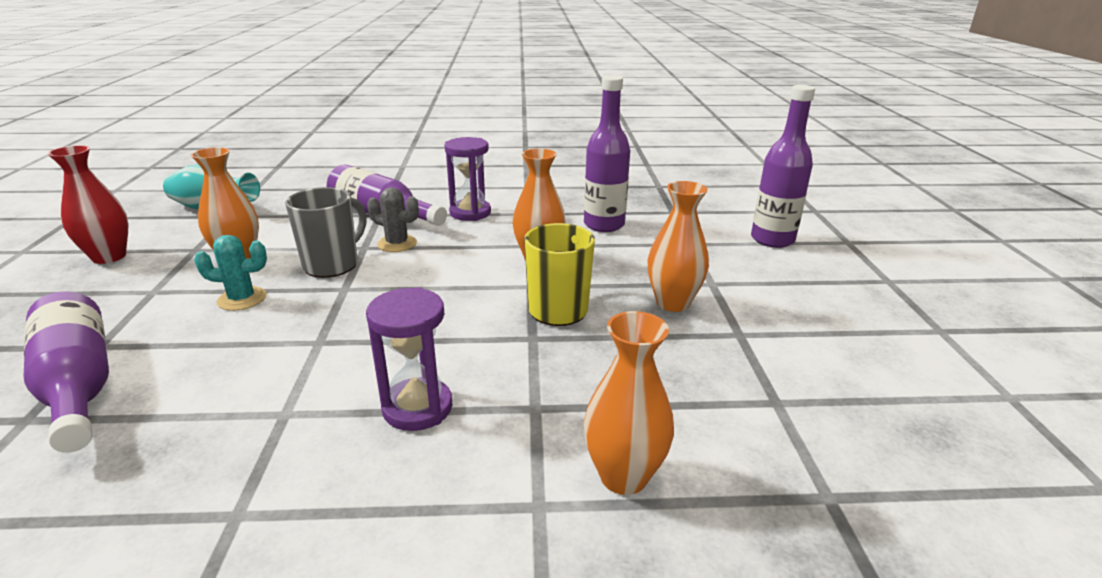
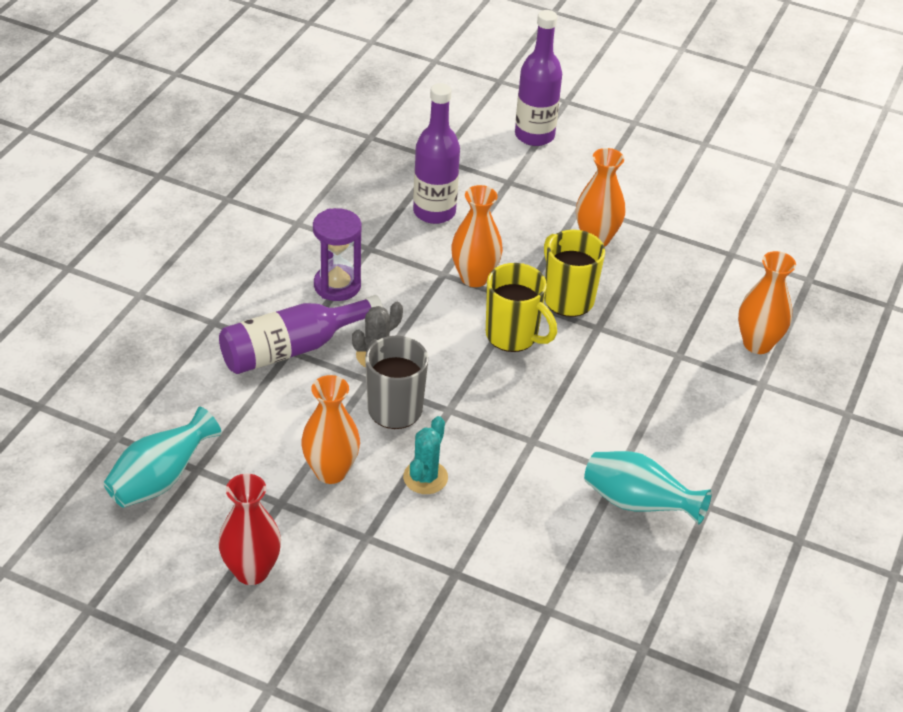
camera: 65 degrees left, 15 degrees up
(79, 385) = (515, 582): purple bottle -> none
(228, 444) = (637, 504): none -> turquoise vase
(417, 408) = (648, 408): purple hourglass -> none
(474, 294) = (513, 336): none -> yellow mug

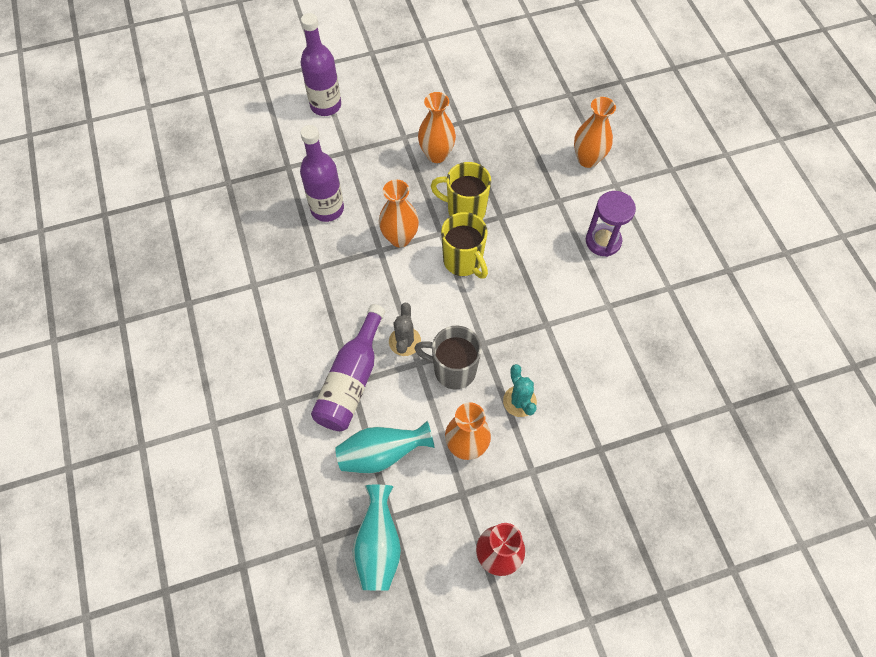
camera: 40 degrees left, 20 degrees up
(337, 285) = (328, 311): purple hourglass -> purple hourglass (603, 241)
(513, 336) = (463, 261): yellow mug -> yellow mug turned 60 degrees clockwise
(637, 504) = (637, 317): turquoise vase -> turquoise vase (382, 454)

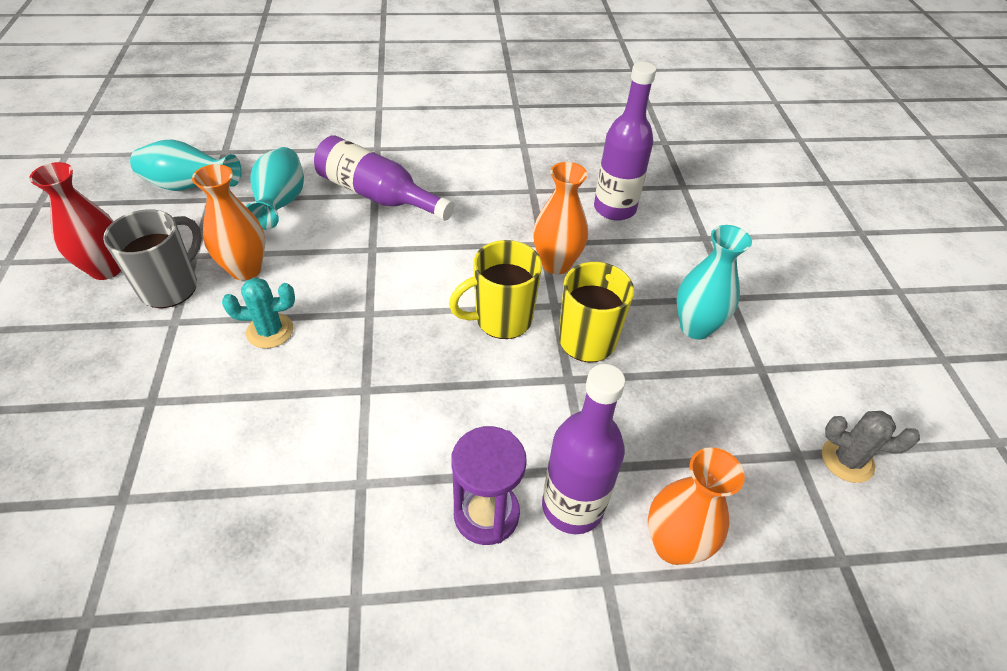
camera: 100 degrees right, 15 degrees down
(326, 105) = (786, 230): purple bottle -> purple bottle (572, 506)
(405, 341) = (405, 243): grey cactus -> grey cactus (847, 460)
(436, 155) = (695, 327): orange vase -> turquoise vase
(453, 370) = (347, 277): grey mug -> grey mug (171, 287)

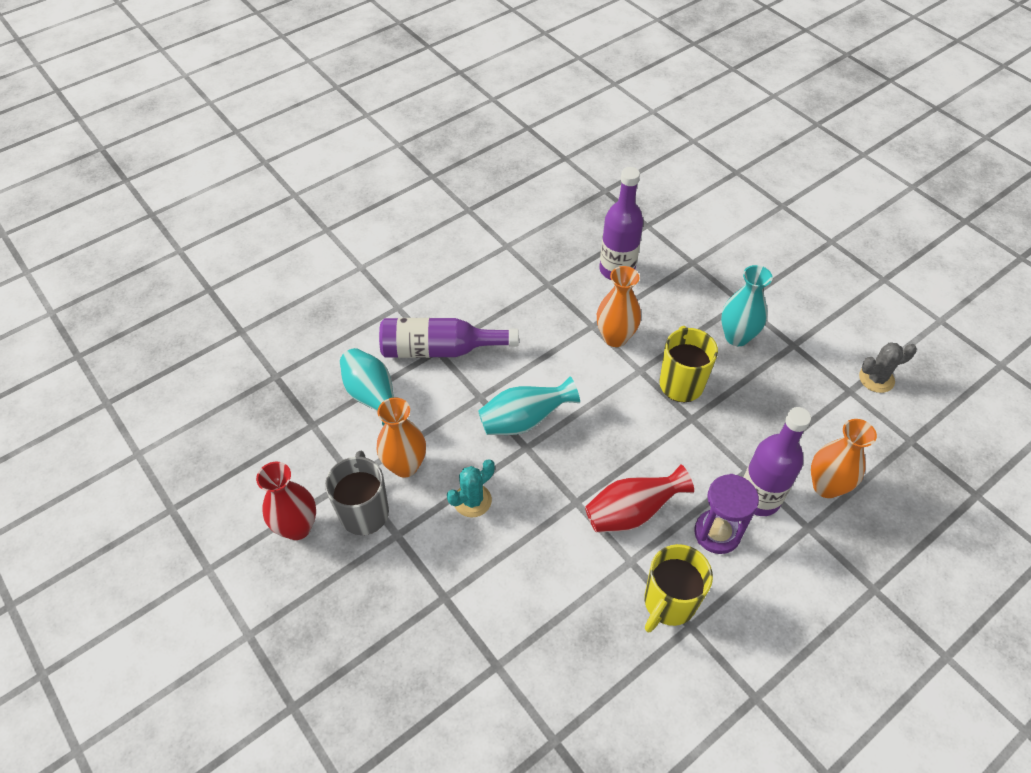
camera: 30 degrees left, 5 degrees up
(189, 187) = (283, 423): turquoise vase -> turquoise vase (524, 420)
(412, 434) = (632, 512): none -> red vase
(501, 319) = (616, 400): yellow mug -> yellow mug (668, 603)

